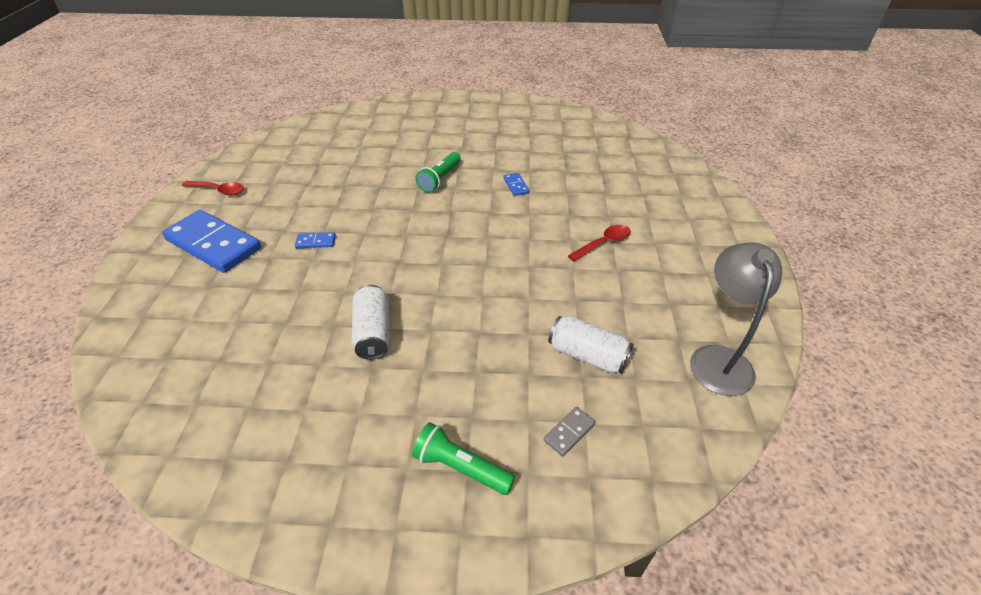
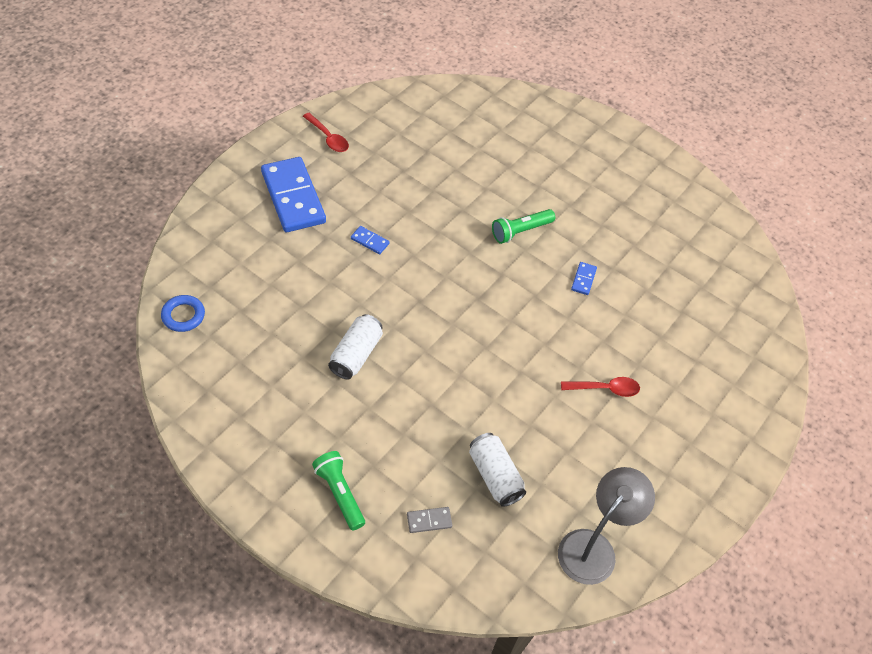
camera: 30 degrees right, 10 degrees up
(149, 401) = (183, 315): none -> blue ring

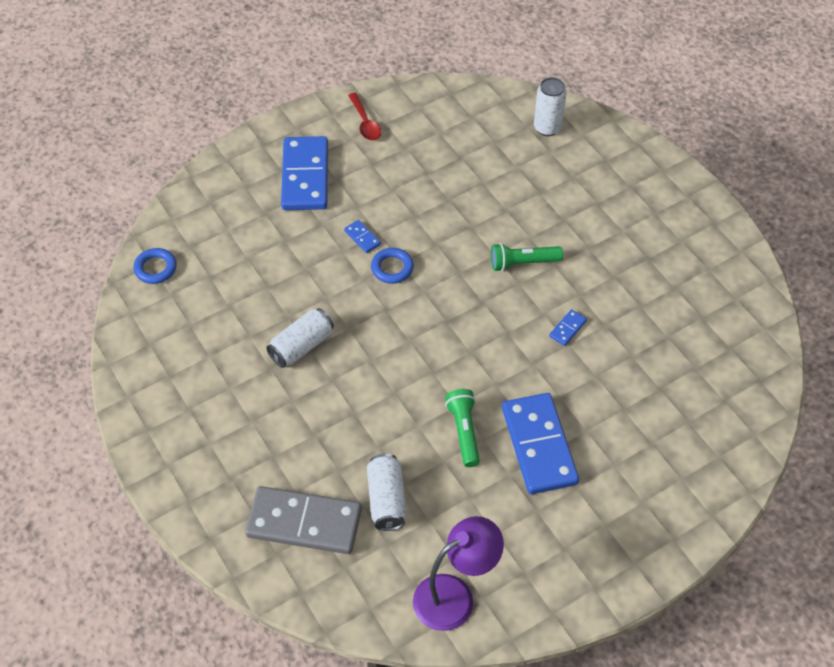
camera: 25 degrees right, 0 degrees up
(339, 493) = (231, 473): green flashlight -> green flashlight (464, 431)
(408, 262) = (392, 268): none -> blue ring
(429, 521) = (304, 523): grey domino -> grey domino, size x2.47
(490, 110) = (547, 128): none -> white can
(594, 547) = (455, 596): grey lamp -> purple lamp
(605, 389) = (538, 445): red spoon -> blue domino

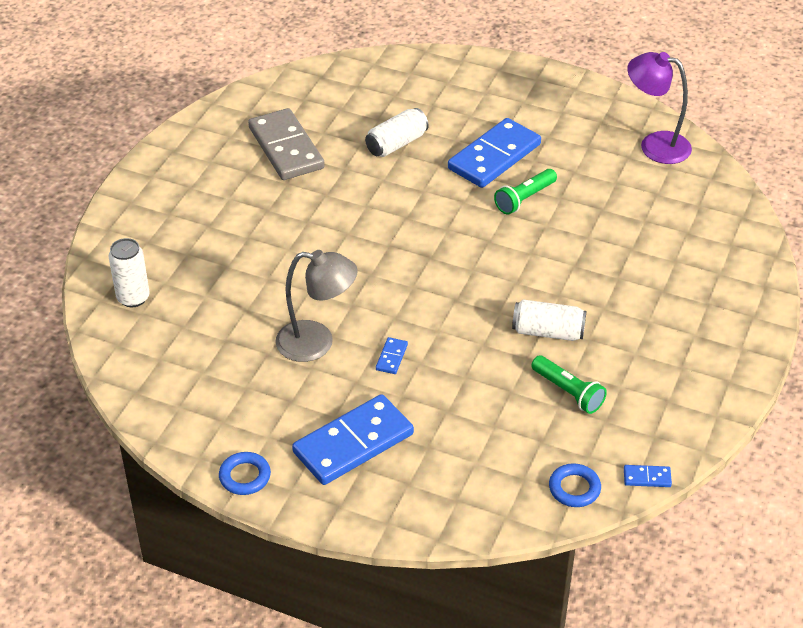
camera: 125 degrees left, 10 degrees down
(304, 523) = (693, 243): grey domino -> grey domino (286, 148)
(365, 123) = (236, 437): red spoon -> none
(386, 499) = (625, 211): white can -> white can (396, 144)
(392, 268) = (407, 319): blue ring -> blue ring (245, 476)
(414, 204) = (317, 343): none -> grey lamp
(522, 263) = (323, 240): green flashlight -> green flashlight (568, 392)
(567, 329) = (369, 186): blue domino -> blue domino (647, 477)

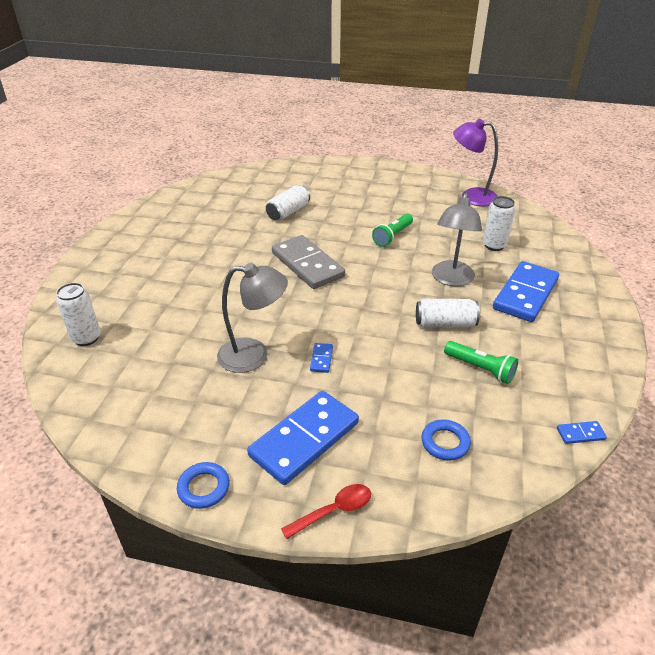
camera: 10 degrees left, 5 degrees down
(286, 148) = (206, 222): grey domino -> grey domino (307, 265)
(366, 515) = (333, 511): none -> red spoon
(494, 157) = (362, 213): blue domino -> blue domino (525, 294)
(574, 488) = (521, 453): blue ring -> blue ring (445, 442)
(578, 273) = (451, 279): none -> grey lamp
(653, 229) = (494, 245): none -> white can

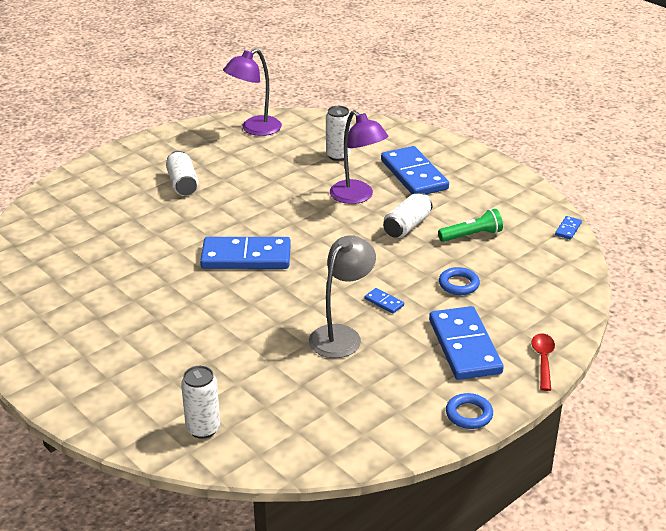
camera: 55 degrees left, 5 degrees down
(288, 212) = (141, 232): white can -> white can (182, 184)
(307, 265) = (246, 257): grey domino -> blue domino
(392, 236) = (261, 195): green flashlight -> none
(445, 442) = (526, 285): blue ring -> blue ring (458, 284)
(451, 279) = (357, 197): grey lamp -> purple lamp

